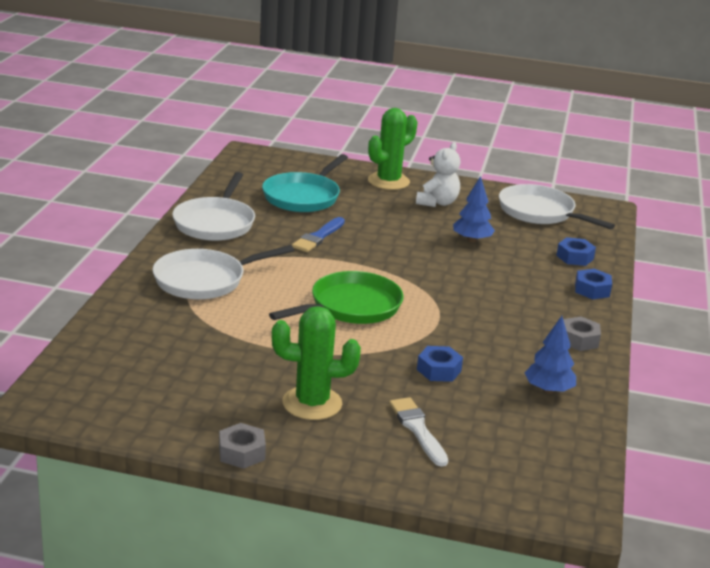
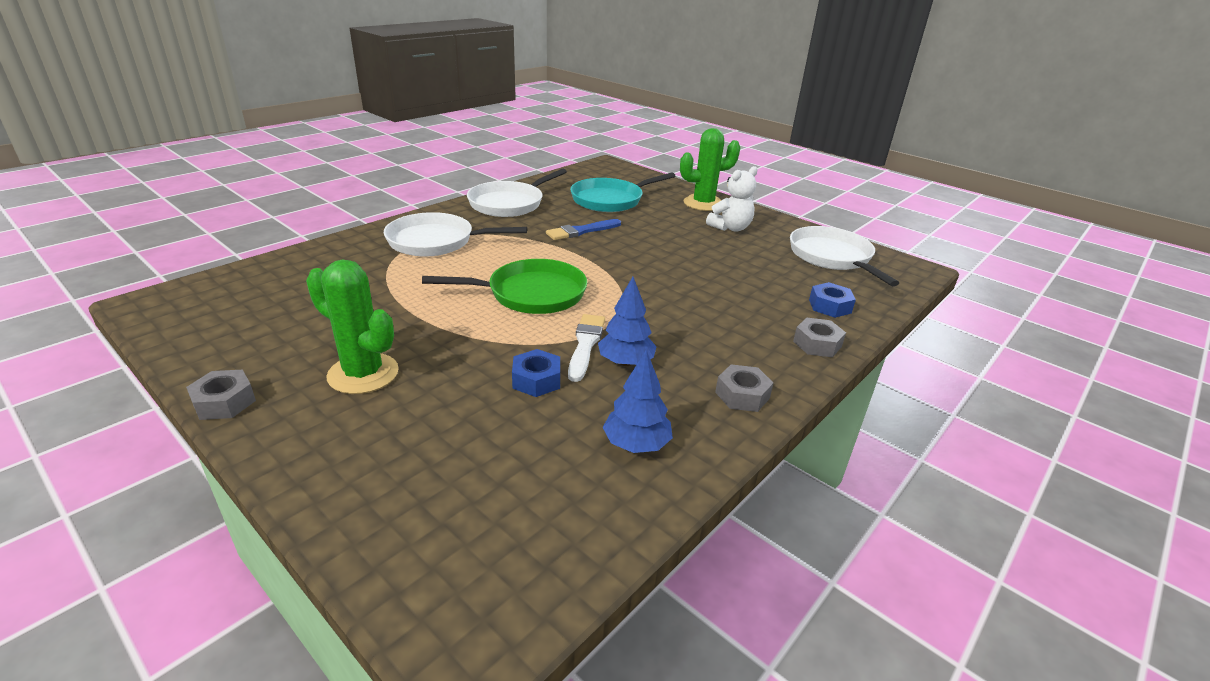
camera: 30 degrees right, 5 degrees up
(417, 429) = (426, 440): white brush -> white brush (585, 344)
(472, 240) = (729, 265): blue tree -> blue tree (625, 362)
(592, 290) = (817, 344): blue nut -> grey nut

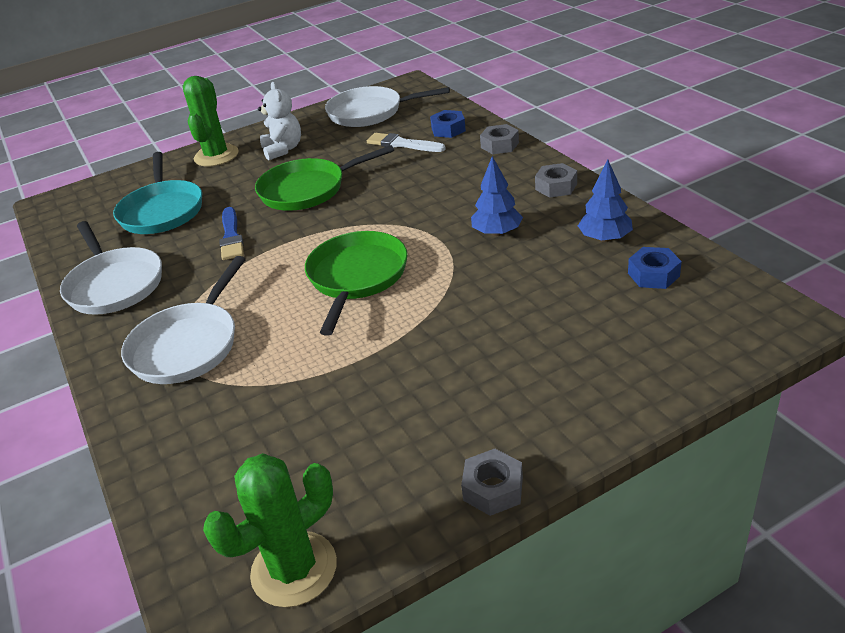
camera: 65 degrees left, 5 degrees up
(363, 374) = (469, 388): green cactus -> green cactus (294, 569)
(536, 380) = (510, 281): blue nut -> blue nut (653, 275)
(585, 344) = (462, 251): white brush -> white brush (402, 144)
(667, 250) = (308, 189): none -> green pan

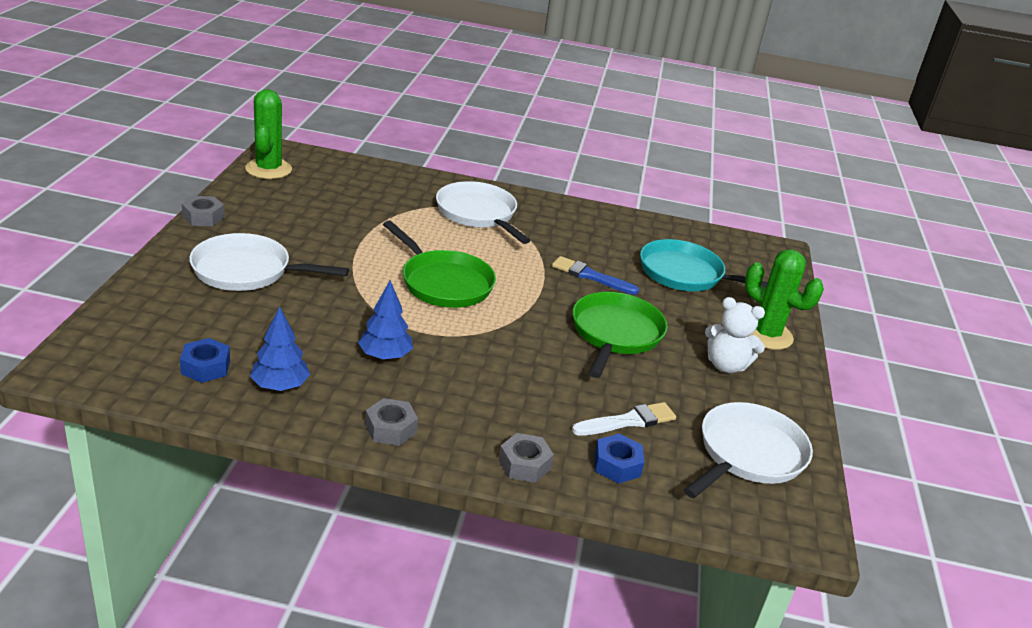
camera: 120 degrees right, 5 degrees down
(114, 284) = (596, 224): white pan -> white pan (247, 271)

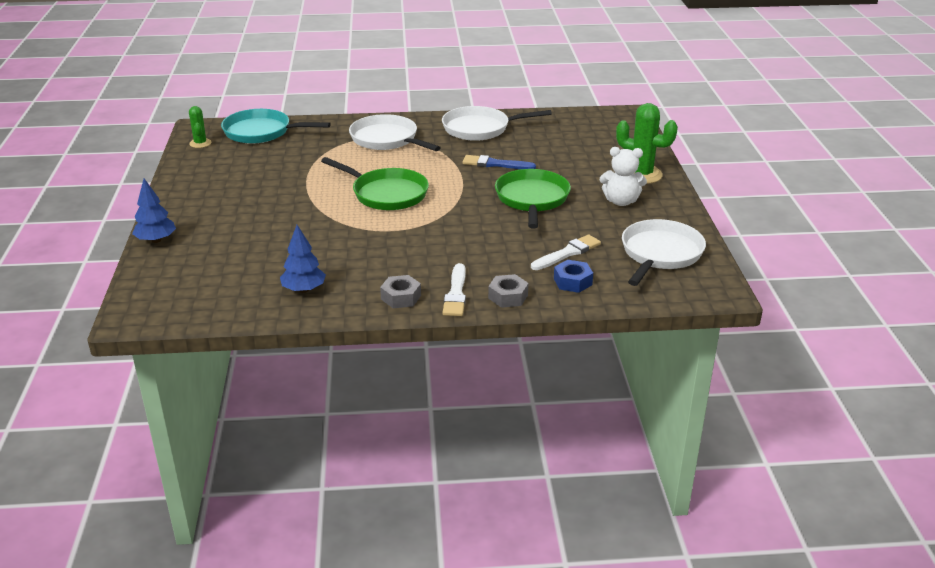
camera: 10 degrees left, 0 degrees up
(203, 217) = (170, 190): grey nut -> none
(205, 367) = (240, 290): blue nut -> none
(247, 271) = (230, 220): white pan -> white pan (480, 128)
(268, 169) = (200, 143): green cactus -> green cactus, size x0.56
(385, 356) = (370, 252): blue tree -> blue tree (156, 240)
(461, 442) = (456, 294): none -> white brush
(686, 274) = (565, 147): turquoise pan -> turquoise pan (261, 132)

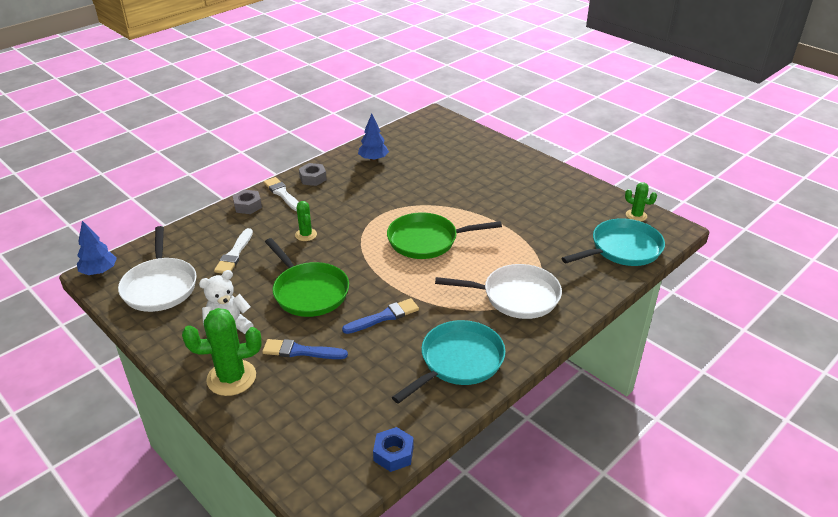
camera: 140 degrees right, 5 degrees up
(156, 240) = (503, 146): blue tree -> blue tree (99, 271)
(480, 128) = (458, 361): white pan -> turquoise pan
(482, 242) = (306, 235): none -> green cactus
(572, 282) = (213, 234): blue nut -> blue nut (393, 454)
(578, 169) = (301, 351): none -> blue brush

